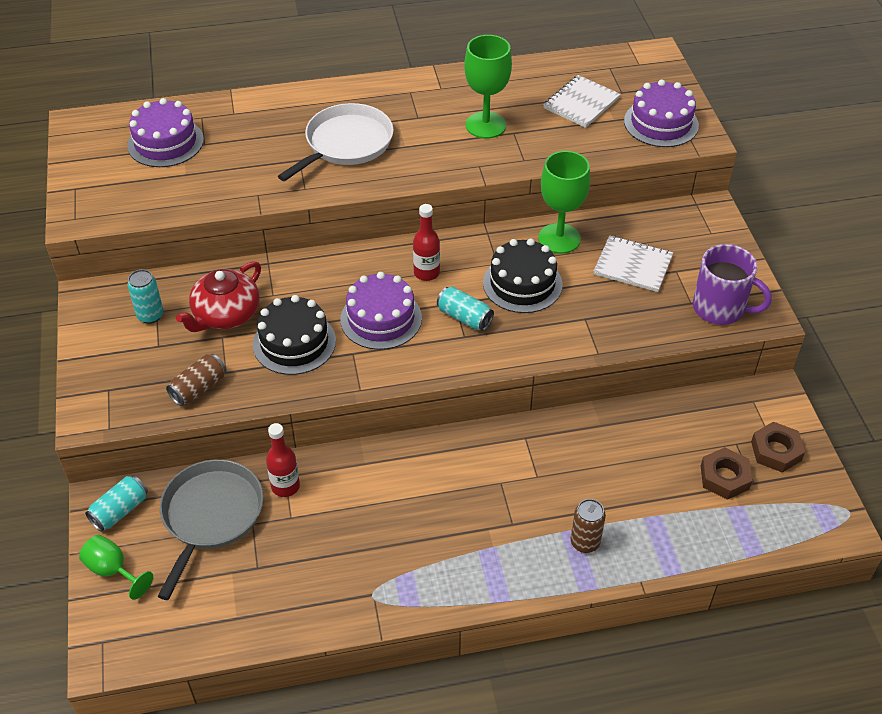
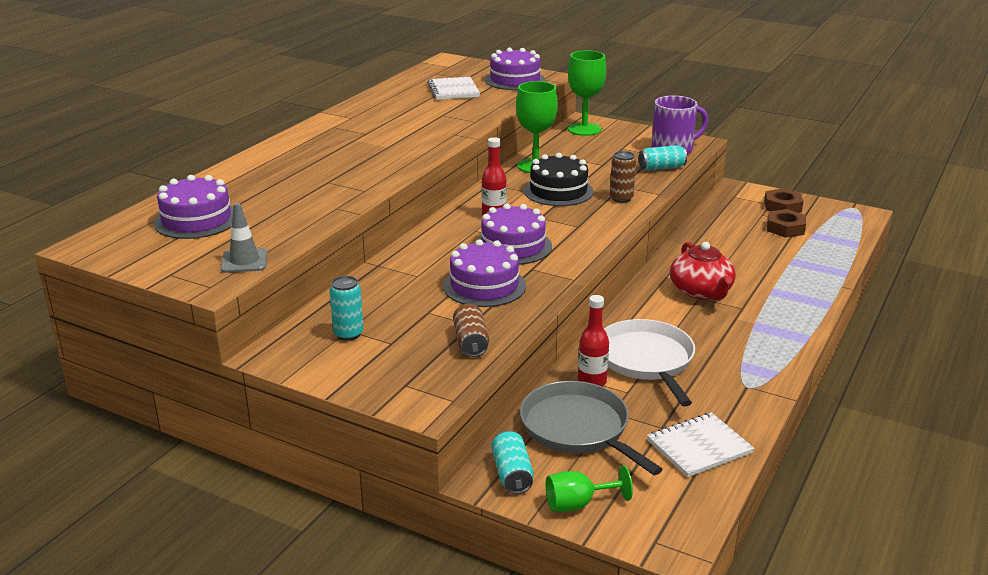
camera: 50 degrees left, 20 degrees down
(126, 208) = (244, 261): none -> grey traffic cone
(226, 314) = (405, 301): red teapot -> red teapot (701, 291)
(294, 342) = (484, 286): black cake -> purple cake
(346, 144) = (344, 162): white pan -> white pan (646, 360)
(464, 317) = (559, 219): turquoise can -> turquoise can (661, 168)
(485, 125) = (418, 119): green goblet -> green goblet (584, 129)
(585, 542) = (788, 290): brown can -> brown can (621, 198)
(633, 265) = (597, 156): white notebook -> white notebook (699, 447)

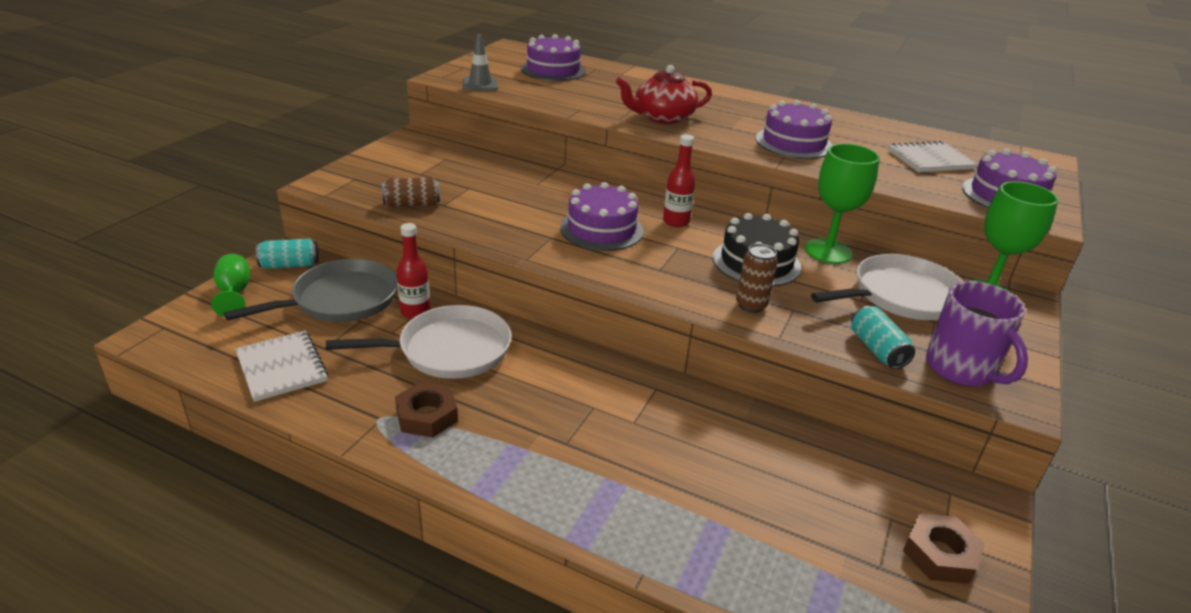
camera: 85 degrees right, 5 degrees up
(348, 334) = (439, 159): turquoise can -> none
(484, 286) = (515, 212): purple cake -> purple cake (793, 143)
(593, 152) = (901, 296): none -> white pan
(701, 291) = (609, 411): red teapot -> red teapot (663, 117)
(785, 228) = (845, 540): brown nut -> brown nut (427, 415)

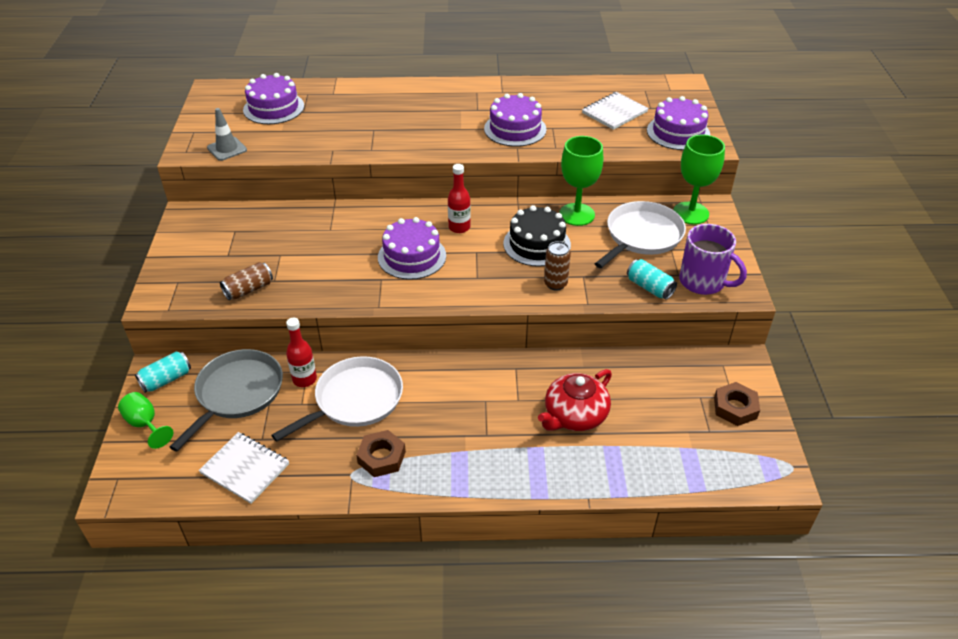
camera: 25 degrees left, 10 degrees up
(663, 117) = (403, 135): red teapot -> red teapot (574, 415)

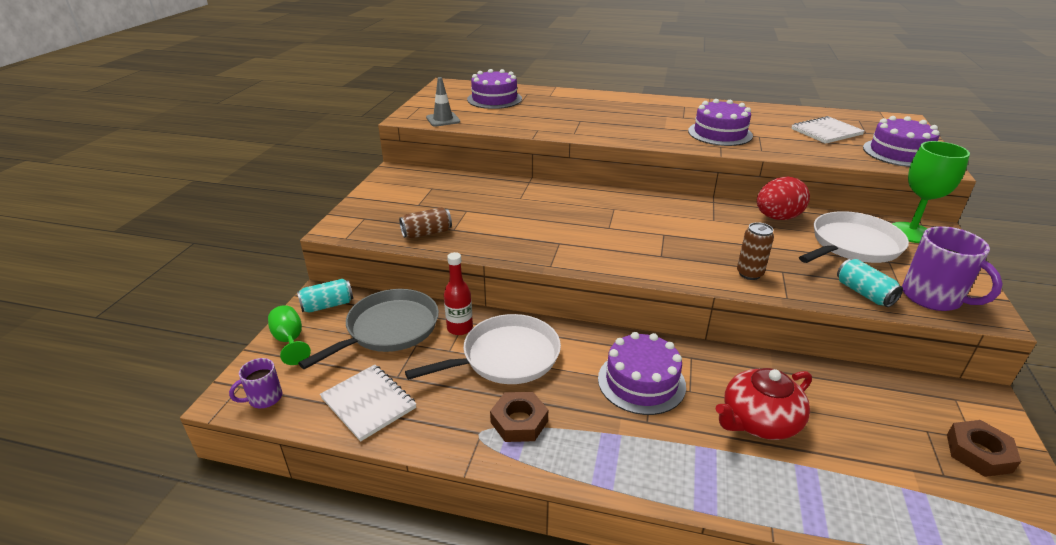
camera: 15 degrees right, 10 degrees down
(146, 484) = (264, 398): none -> purple mug
(412, 256) = (595, 229): purple cake -> purple cake (641, 382)
(459, 227) = (649, 212): red bottle -> none
(537, 244) = (731, 236): black cake -> none
(577, 214) = (777, 218): green goblet -> red egg

